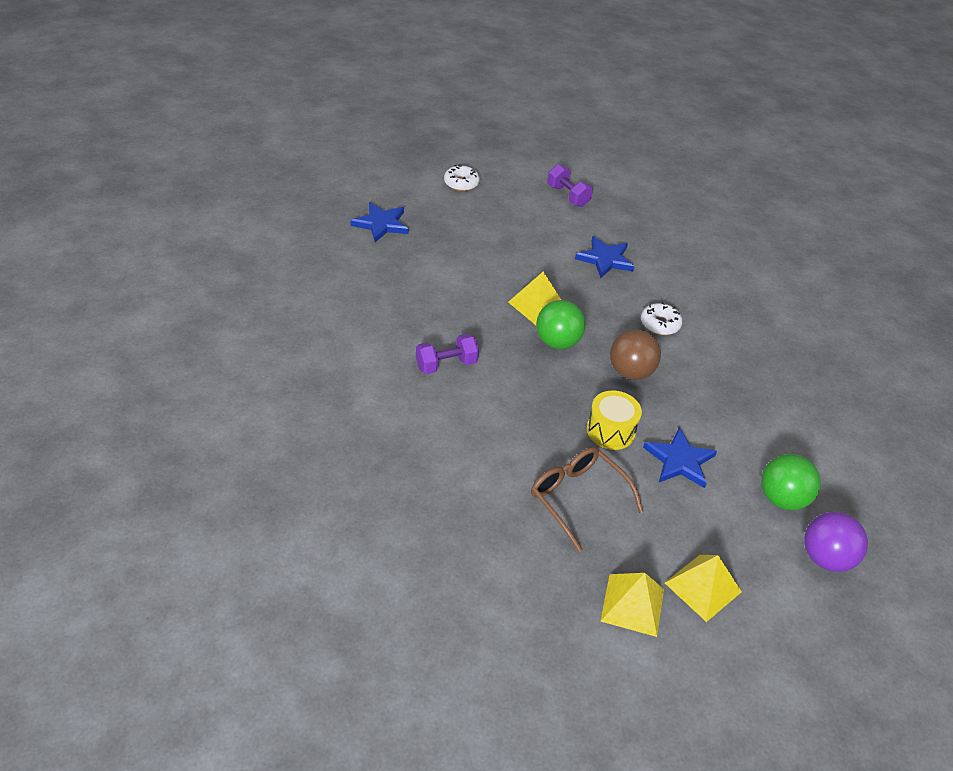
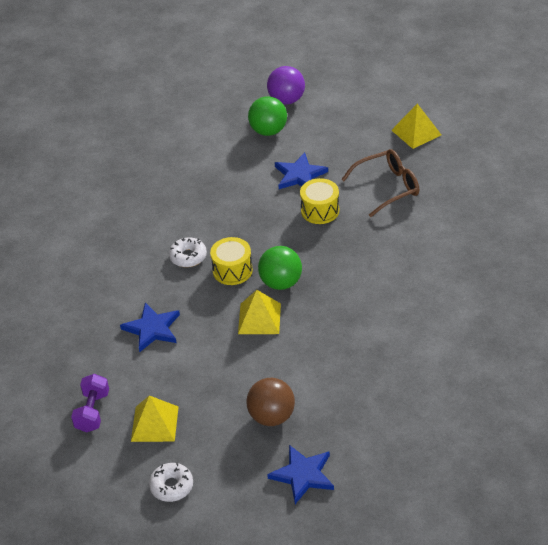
camera: 130 degrees left, 0 degrees up
(446, 364) = (382, 308): purple dumbbell -> none
(578, 499) = (387, 187): brown glasses -> brown glasses turned 120 degrees counterclockwise
(609, 331) = (232, 270): none -> yellow drum
(630, 372) = (257, 237): brown ball -> brown ball (272, 416)
(703, 587) = (369, 121): yellow pyramid -> yellow pyramid (154, 424)

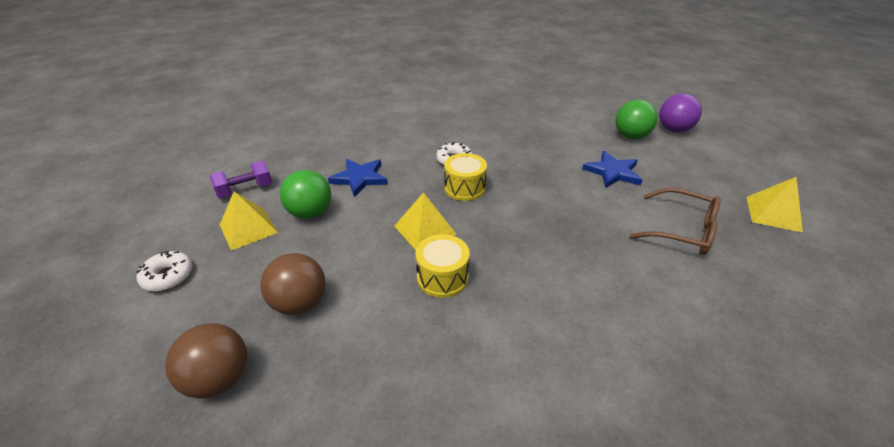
camera: 50 degrees right, 5 degrees down
(281, 283) = (481, 222): green ball -> green ball (310, 213)
(303, 475) = (219, 379): blue star -> brown ball
(320, 210) = (592, 202): yellow drum -> yellow drum (442, 277)

